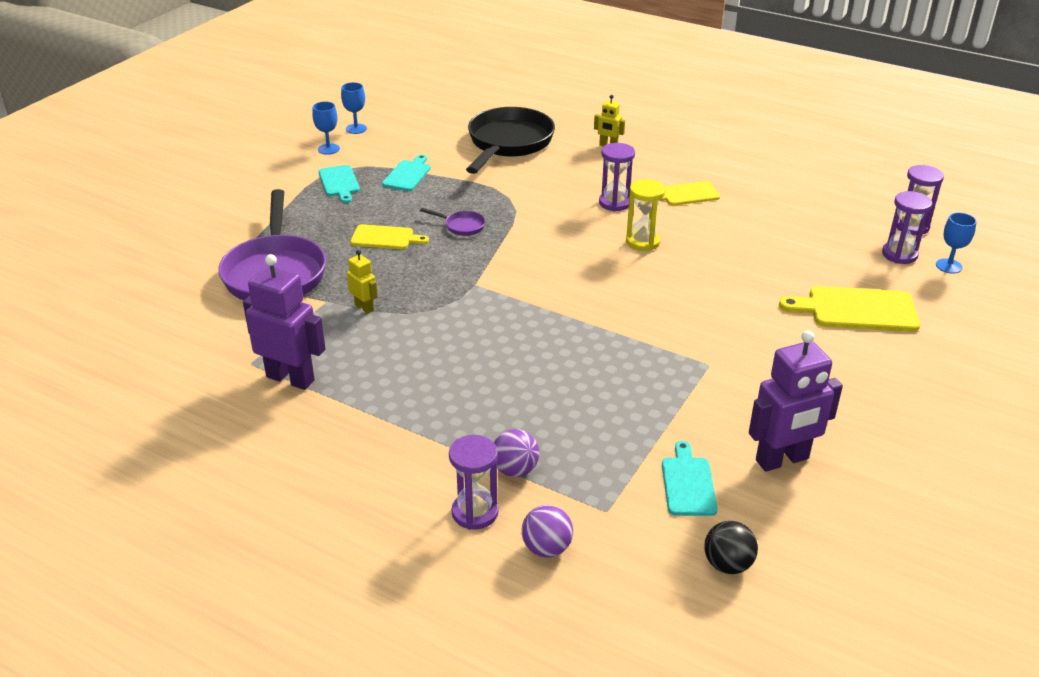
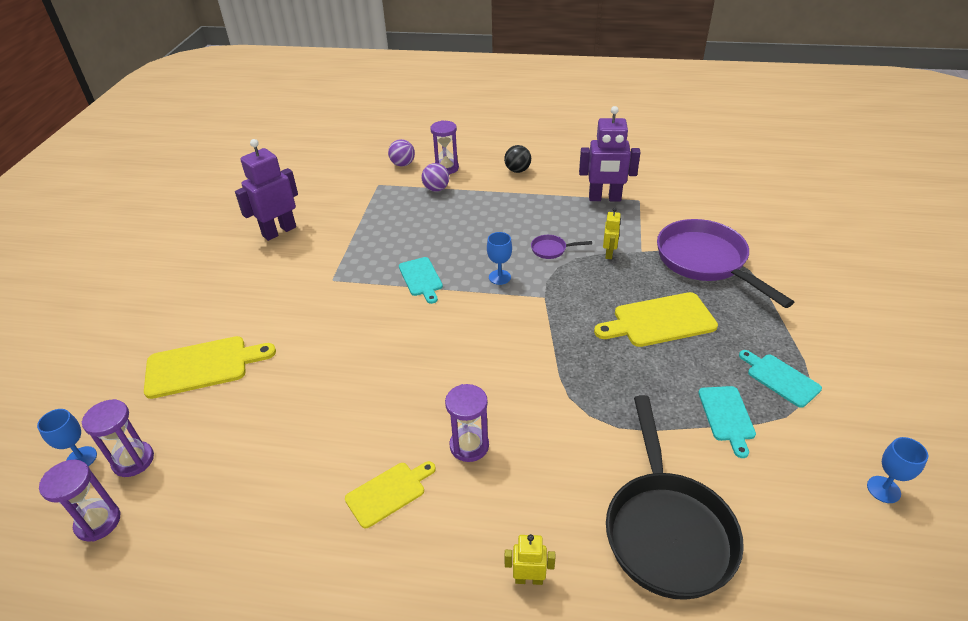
camera: 160 degrees right, 5 degrees up
(328, 149) = (861, 432): blue goblet -> blue goblet (499, 277)
(364, 307) = (609, 253): yellow robot -> yellow robot turned 105 degrees counterclockwise
(385, 238) = (660, 321): yellow cutting board -> yellow cutting board, size x1.60
(461, 226) = (605, 357): purple pan -> purple pan (551, 249)
(642, 242) = (418, 392): yellow hourglass -> none
(688, 483) = (336, 206): turquoise cutting board -> turquoise cutting board (421, 278)
(727, 564) = (310, 179): black ball -> black ball (517, 170)

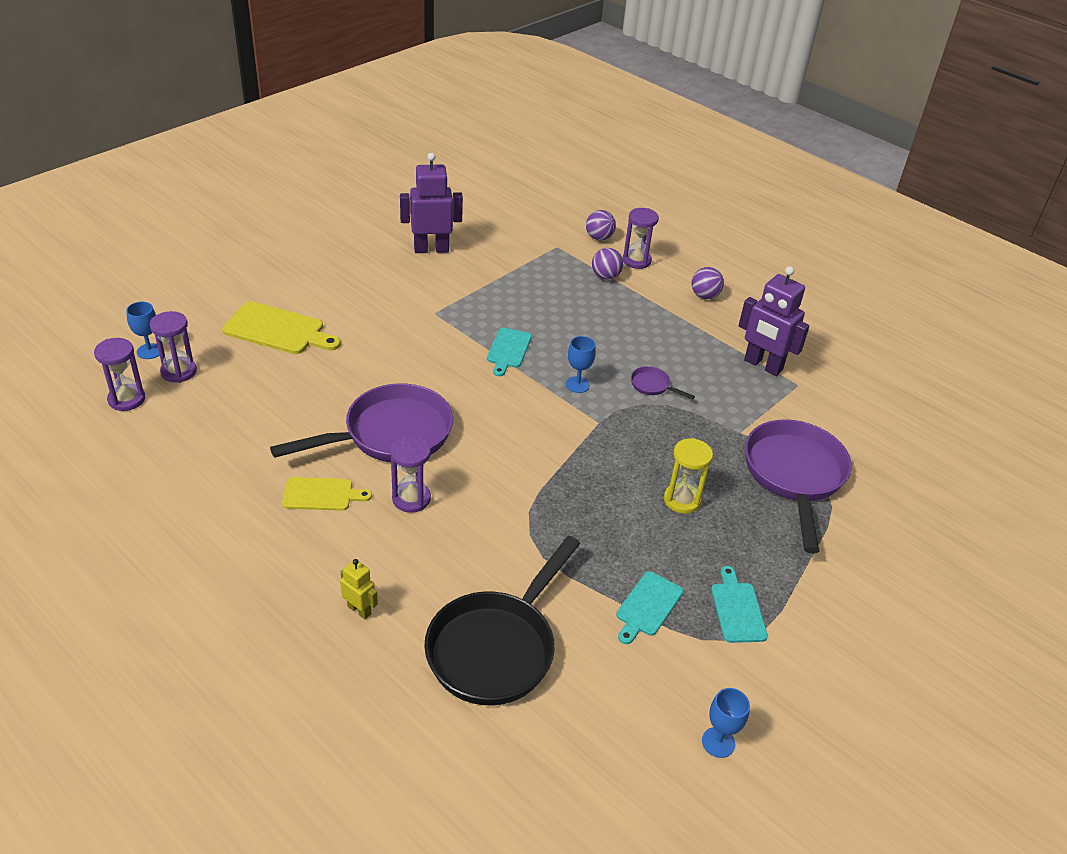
camera: 30 degrees right, 0 degrees up
(396, 401) = (390, 434): none -> purple pan
(517, 170) = (704, 296): black ball -> purple ball
(609, 253) = (704, 418): yellow robot -> none
(660, 321) = (682, 500): yellow cutting board -> yellow hourglass

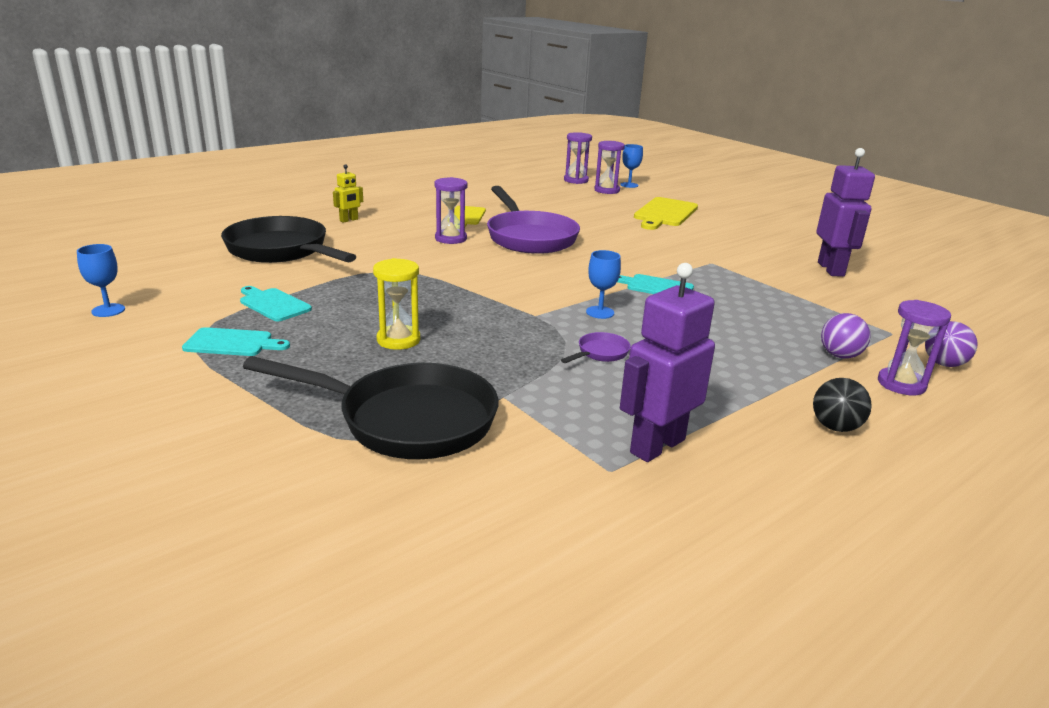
camera: 100 degrees right, 15 degrees down
(704, 296) = (835, 427): purple ball -> black ball
(794, 476) = (406, 420): purple pan -> black pan

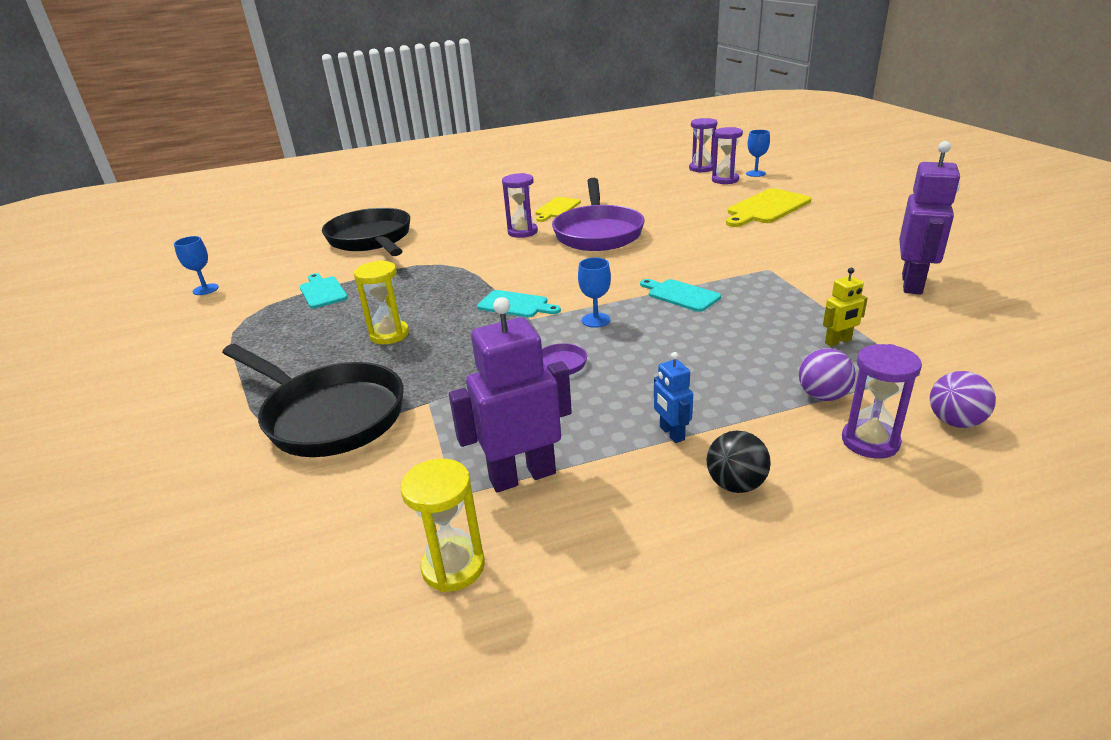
camera: 25 degrees right, 5 degrees up
(232, 343) = (263, 326): turquoise cutting board -> turquoise cutting board (516, 305)
(349, 220) = (450, 211): yellow robot -> yellow robot (838, 342)
(666, 527) = (453, 566): none -> yellow hourglass
(751, 396) = (671, 433): none -> blue robot

